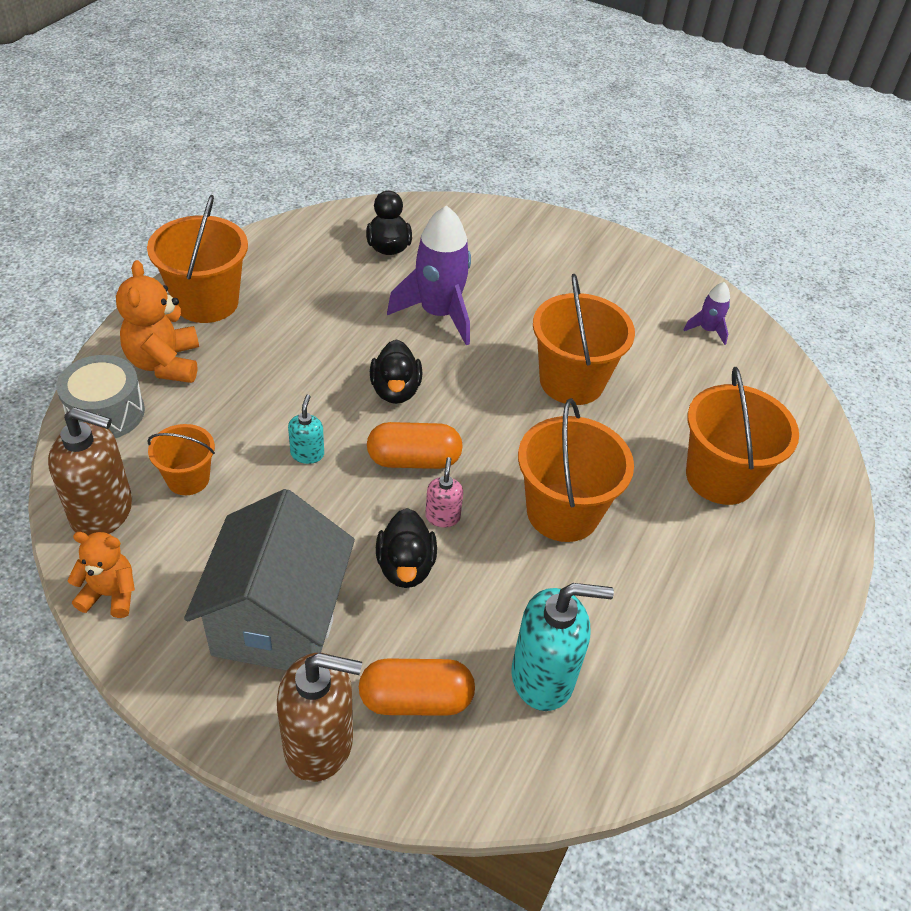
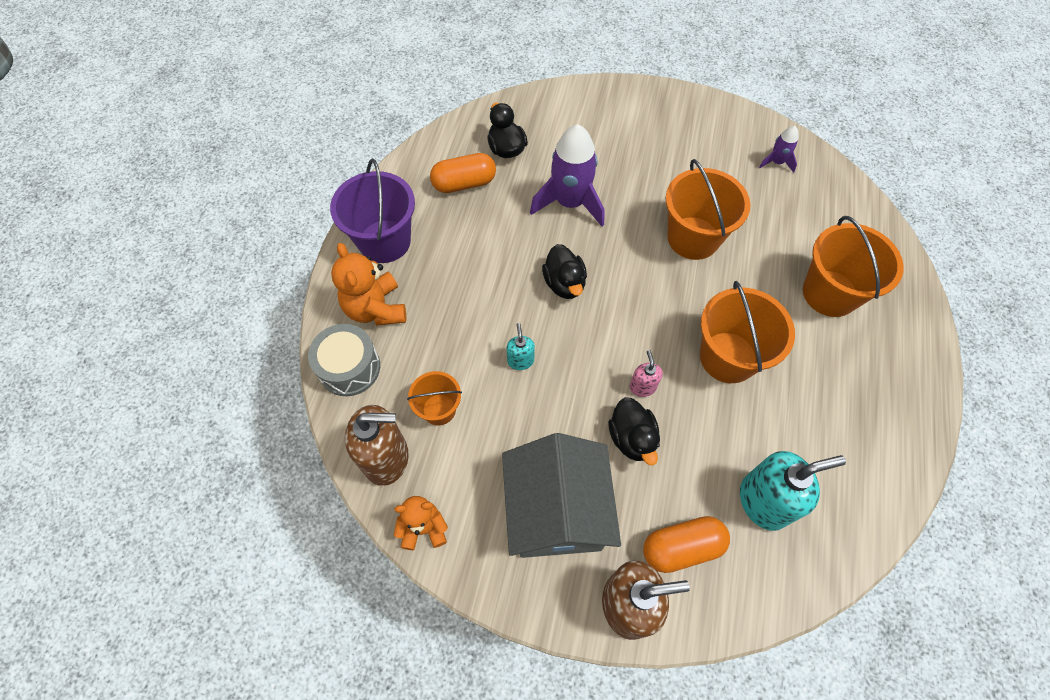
camera: 10 degrees left, 15 degrees up
(207, 302) = (384, 241): orange bucket -> purple bucket
(413, 460) = (602, 343): orange capsule -> orange capsule (464, 183)

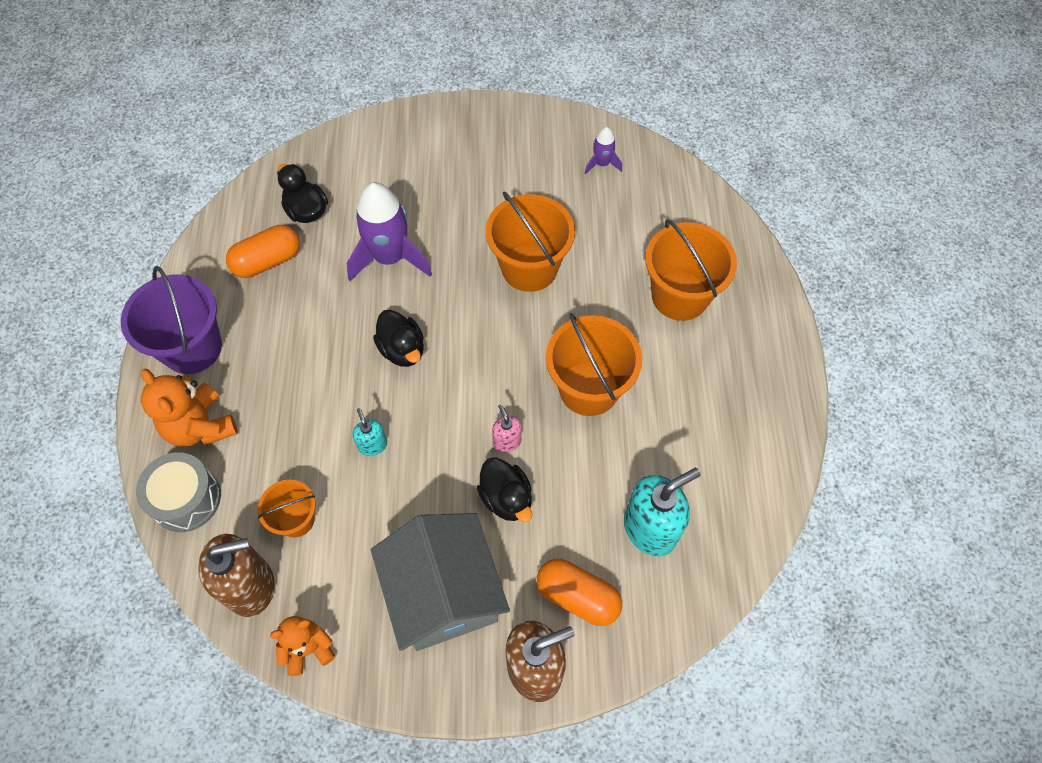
camera: 15 degrees left, 0 degrees up
(681, 547) = (577, 596): orange capsule -> orange capsule turned 60 degrees clockwise

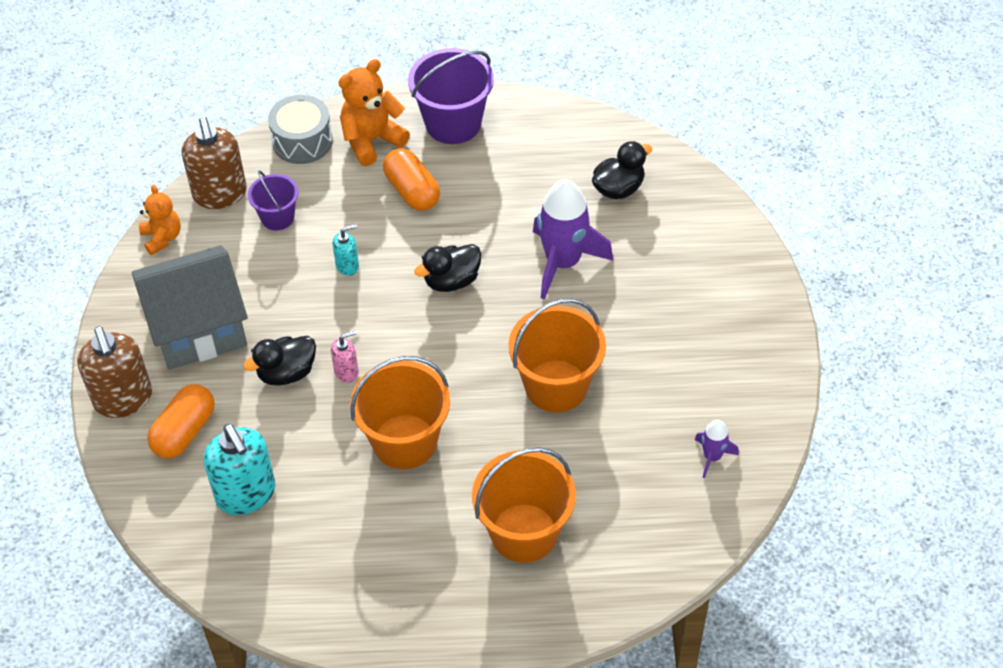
camera: 90 degrees right, 10 degrees down
(267, 261) = (553, 165): orange capsule -> orange capsule (412, 191)
(296, 519) = (277, 217): orange bucket -> purple bucket

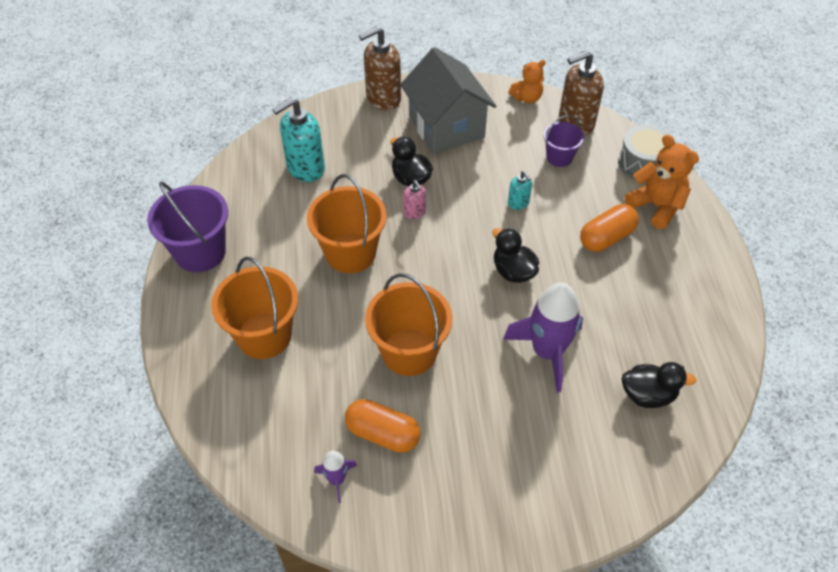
camera: 85 degrees right, 0 degrees up
(184, 432) = (357, 131): orange capsule -> orange capsule (383, 434)
(453, 123) = (693, 260): purple bucket -> purple bucket (200, 252)
(618, 188) = (648, 395): black duck -> black duck turned 45 degrees counterclockwise

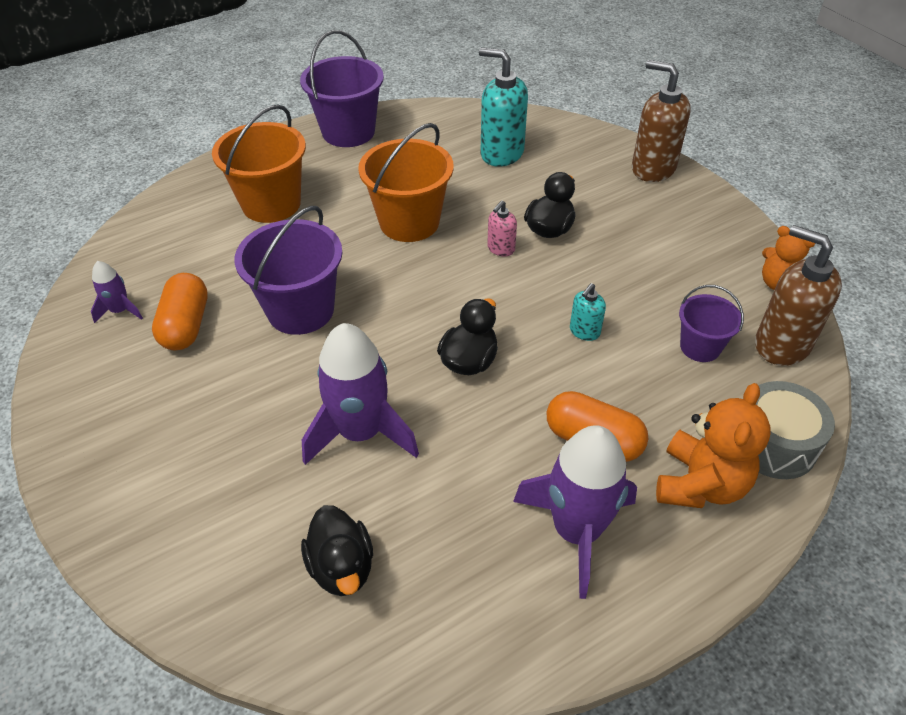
camera: 65 degrees right, 5 degrees down
(409, 352) = (300, 310): orange bucket -> purple bucket
(446, 127) = (655, 230): grey house -> none
(665, 273) = (576, 531): none -> purple rocket

